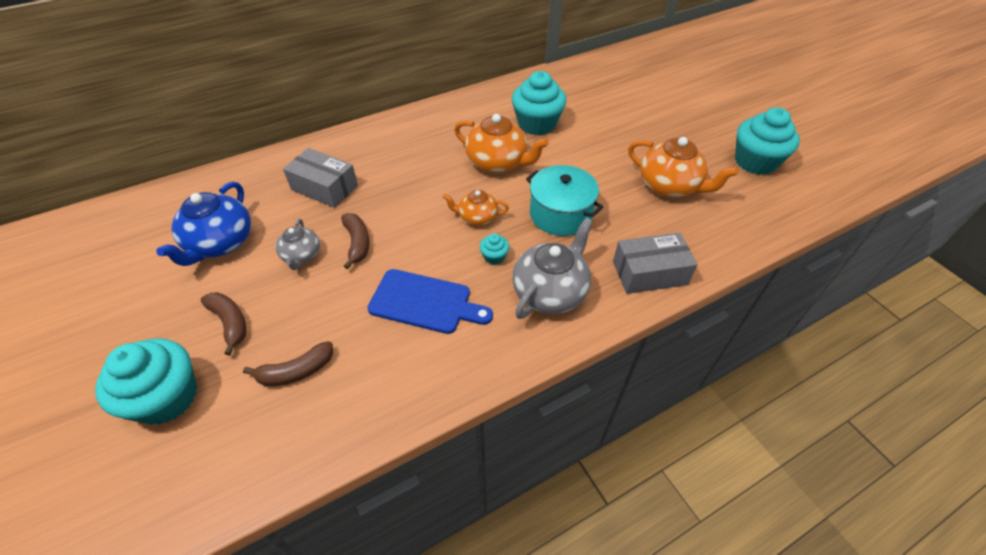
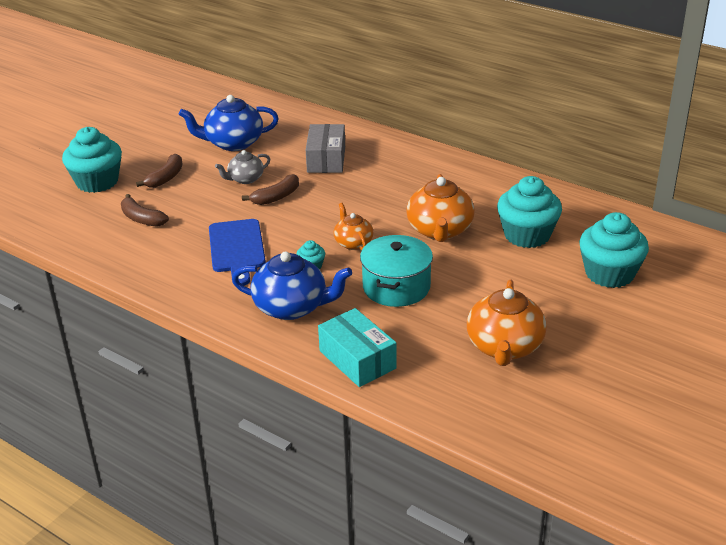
camera: 65 degrees right, 15 degrees down
(550, 292) = (291, 307): grey teapot -> blue teapot
(649, 273) = (357, 359): grey box -> turquoise box
(755, 161) = (617, 407): turquoise cupcake -> turquoise cupcake (609, 274)

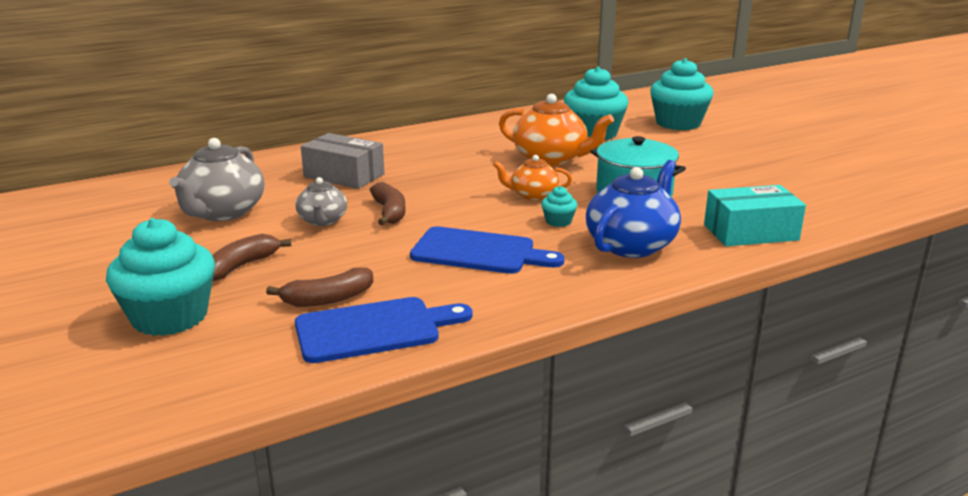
camera: 65 degrees left, 10 degrees down
(115, 245) = (374, 329): none -> blue cutting board
(165, 178) = (241, 266): brown banana -> brown banana turned 105 degrees counterclockwise
(233, 143) = (222, 212): blue teapot -> grey teapot
(504, 347) = (763, 174): orange teapot -> none

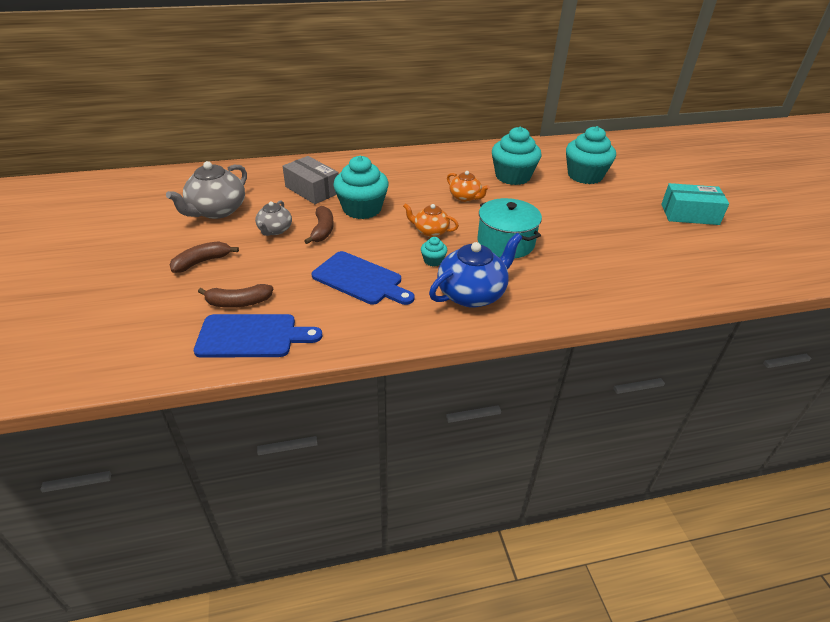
camera: 15 degrees right, 15 degrees up
(170, 317) = (136, 297): turquoise cupcake -> turquoise cupcake (362, 209)
(551, 159) = (465, 197): orange teapot -> orange teapot, size x0.58
(750, 232) = (570, 299): turquoise box -> turquoise box (689, 214)

